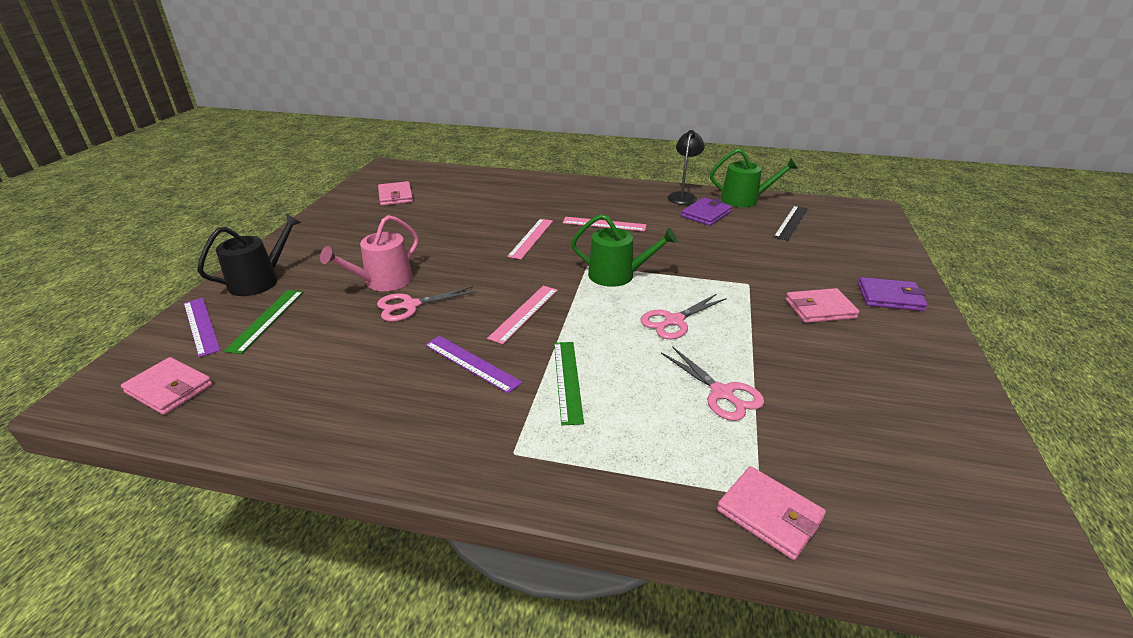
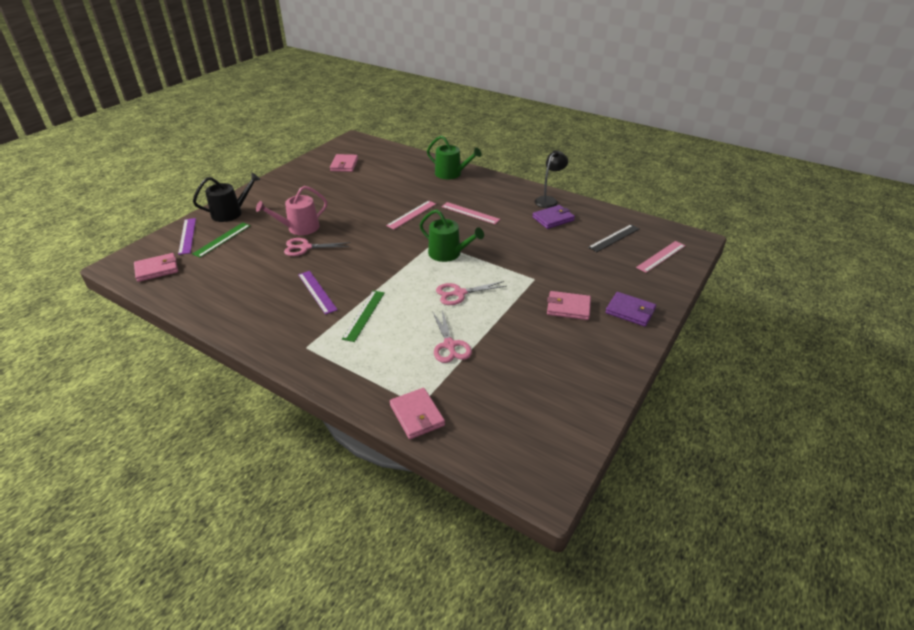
camera: 20 degrees right, 5 degrees up
(169, 389) = (157, 269): pink wallet -> pink wallet turned 75 degrees counterclockwise
(524, 313) = (369, 267): pink ruler -> pink ruler (661, 256)
(744, 200) = (595, 212): green watering can -> green watering can (451, 174)

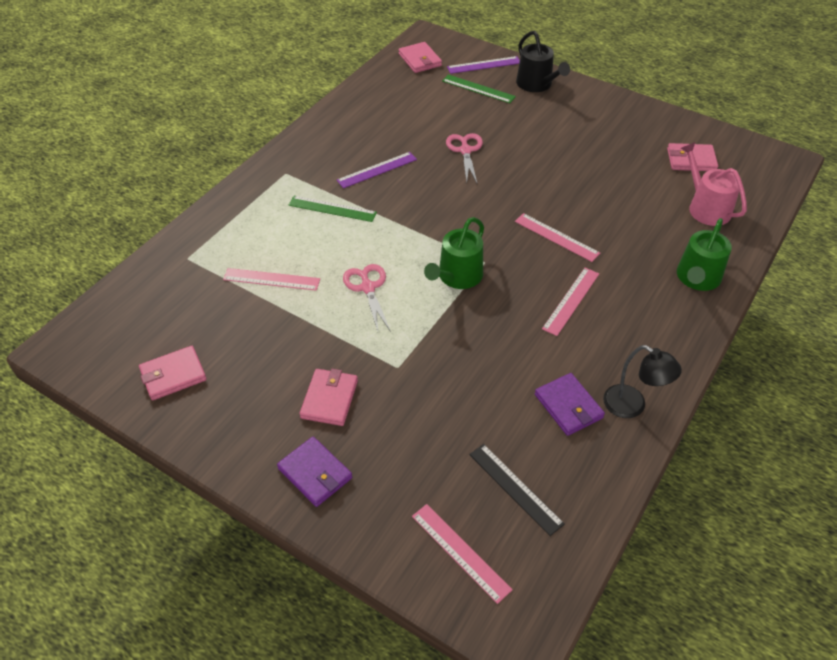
camera: 90 degrees right, 10 degrees up
(299, 228) = (508, 140): pink watering can -> pink watering can (706, 207)
(417, 415) = (174, 256): pink wallet -> pink wallet (173, 375)
(449, 345) = (271, 279): pink scissors -> pink ruler
(630, 311) = (315, 473): purple wallet -> purple wallet turned 75 degrees counterclockwise

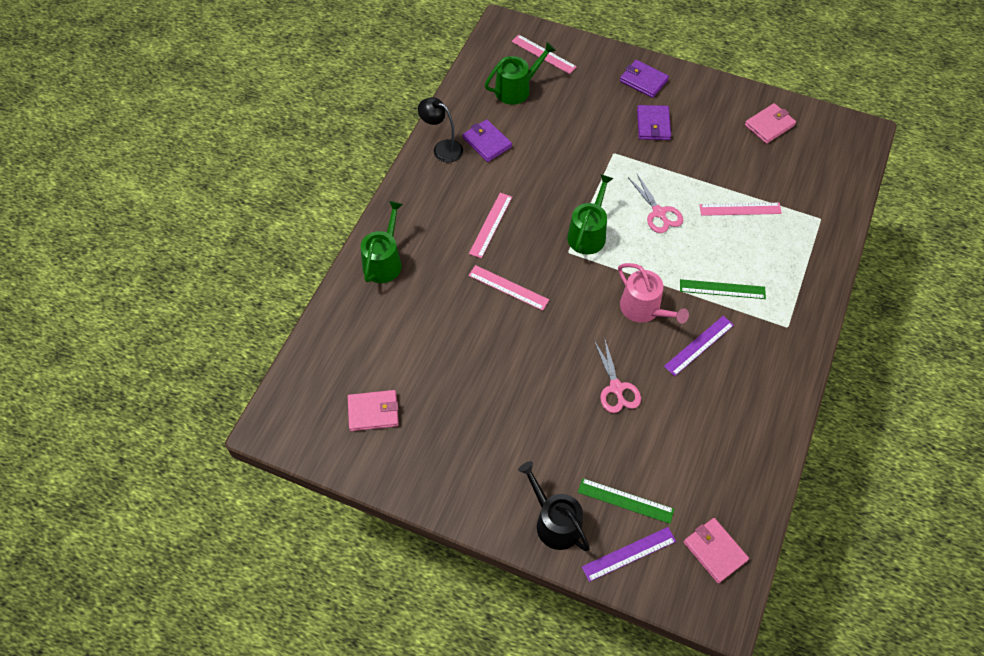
camera: 170 degrees right, 10 degrees up
(329, 399) = (653, 124): pink wallet -> purple wallet
(515, 488) = (516, 89): black ruler -> green watering can
(706, 207) = (366, 345): pink watering can -> pink watering can (644, 309)

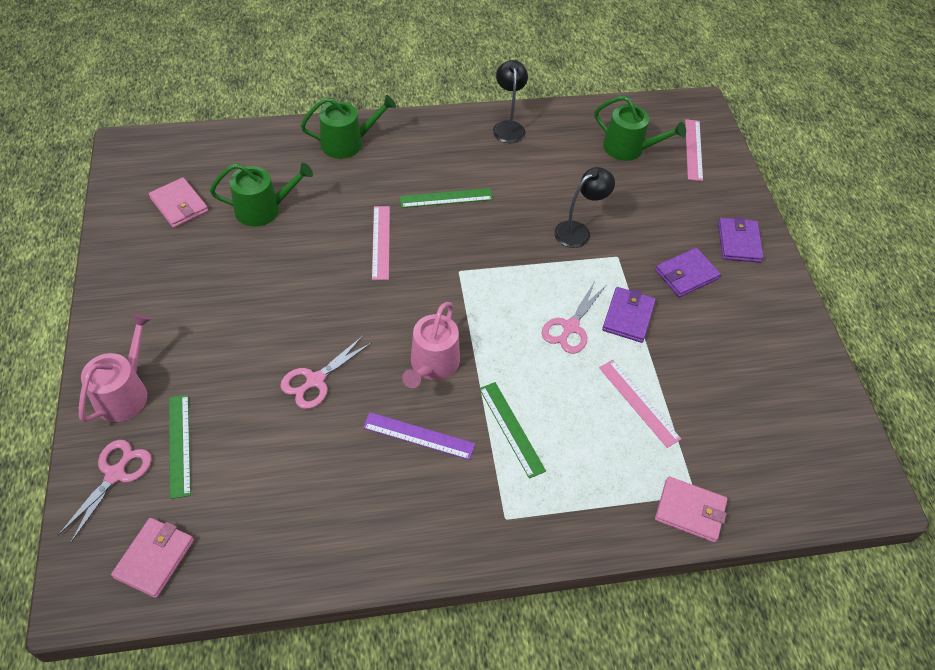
camera: 55 degrees right, 5 degrees down
(487, 142) = (543, 154): purple wallet -> purple wallet (628, 316)
(490, 225) = (446, 198): pink ruler -> green ruler
(554, 522) = (125, 392): black watering can -> pink watering can
(576, 162) = (578, 231): none -> black lamp
(588, 234) = (494, 278): green watering can -> green watering can (264, 209)
(629, 554) = (115, 474): purple ruler -> pink scissors
(769, 125) = (788, 384): pink wallet -> pink wallet (690, 511)

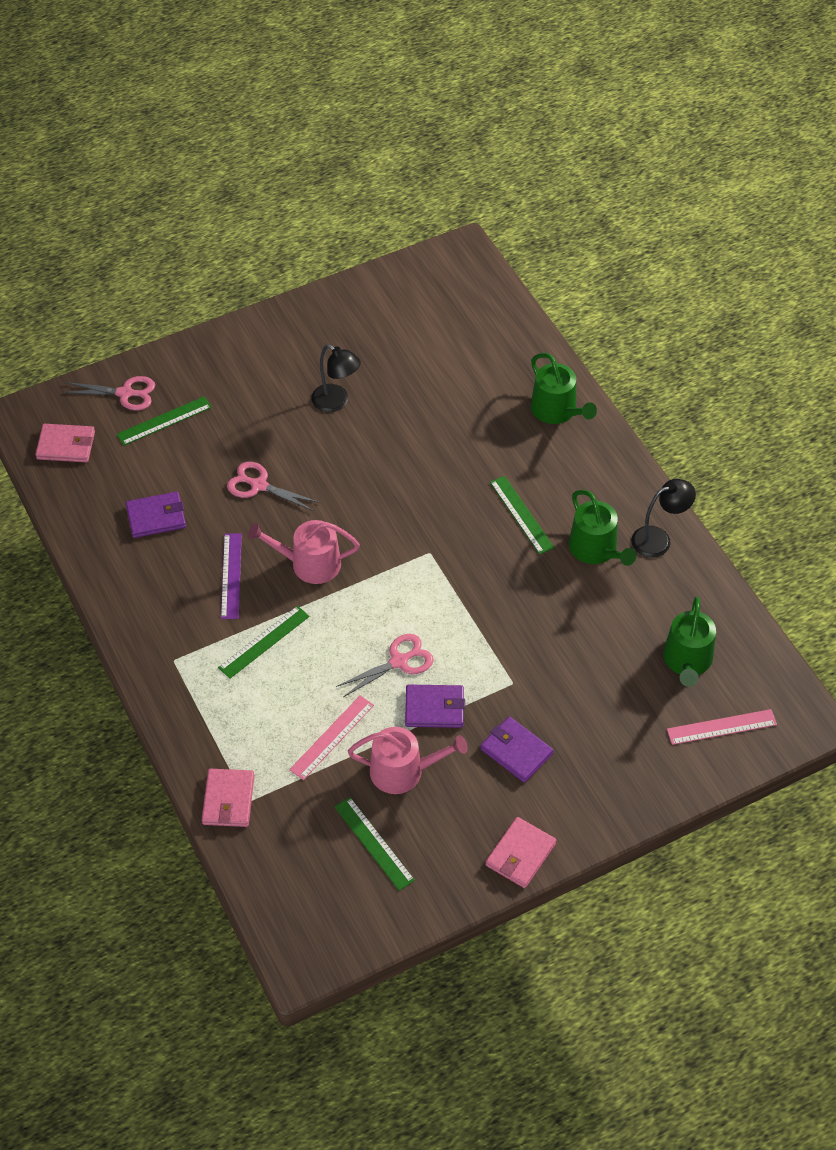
camera: 75 degrees right, 0 degrees up
(125, 392) = (199, 367): pink watering can -> pink watering can (403, 771)
(179, 205) = (410, 318): pink wallet -> pink wallet (520, 854)
(264, 209) = (435, 379): green watering can -> green watering can (596, 550)
(381, 242) = (437, 480): pink ruler -> none
(570, 327) = (399, 661): pink scissors -> pink scissors turned 135 degrees clockwise
(578, 231) = (532, 640): black lamp -> black lamp (336, 402)
(739, 242) = (589, 795): purple wallet -> purple wallet (156, 517)
(759, 402) = (374, 843): none -> green ruler

